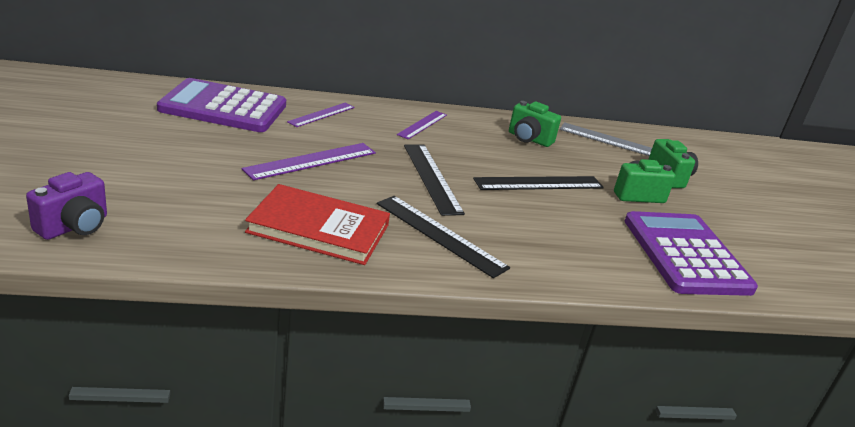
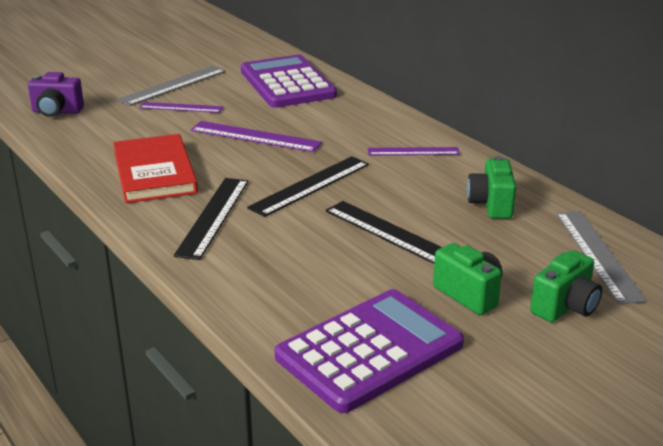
camera: 65 degrees right, 0 degrees up
(129, 148) = (173, 85): none -> grey ruler
(322, 114) = (346, 113): purple ruler -> purple ruler (181, 107)

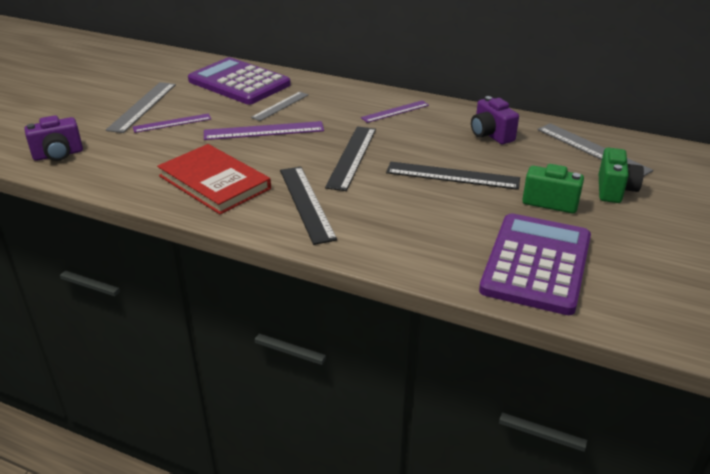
camera: 30 degrees left, 5 degrees up
(300, 116) = (280, 106): none -> grey ruler
(491, 205) = (491, 135): green camera -> purple camera

